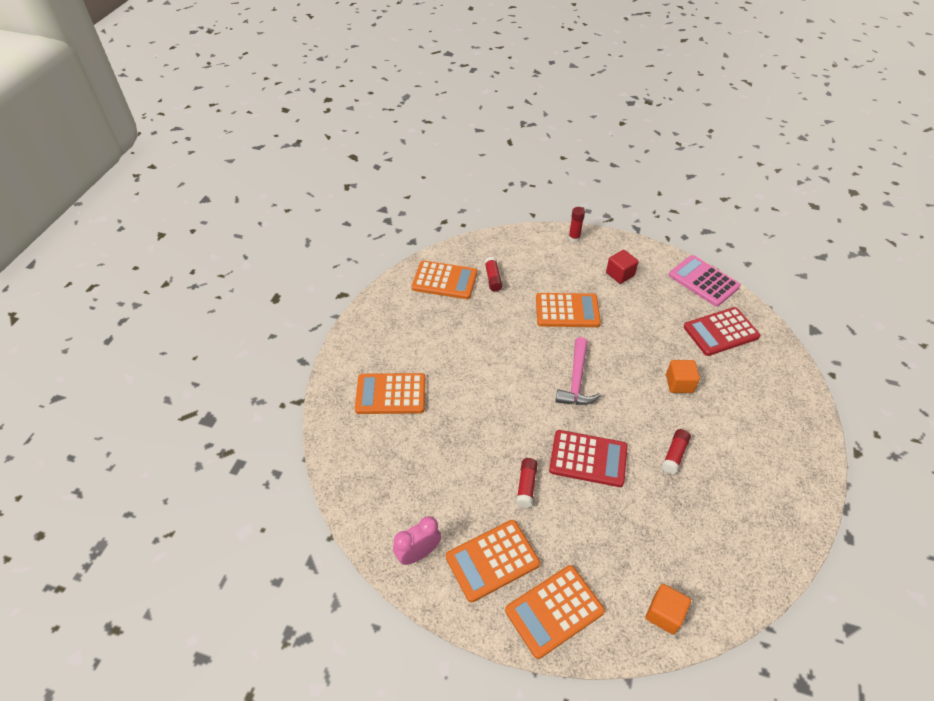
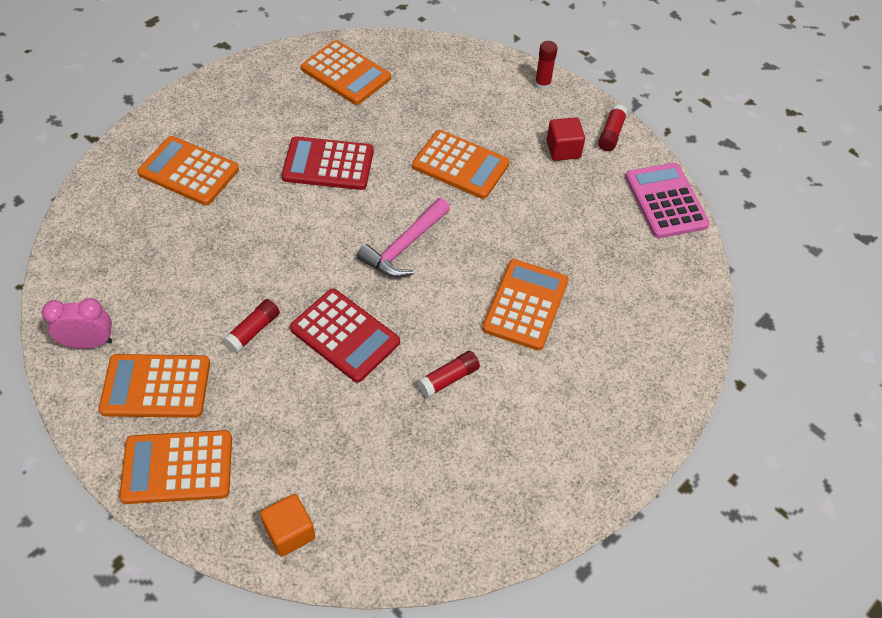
camera: 25 degrees right, 5 degrees up
(493, 278) = (403, 93): red glue stick -> red glue stick (611, 134)
(679, 383) = (525, 305): orange cube -> orange calculator
(721, 332) = (633, 270): red calculator -> red calculator (328, 164)

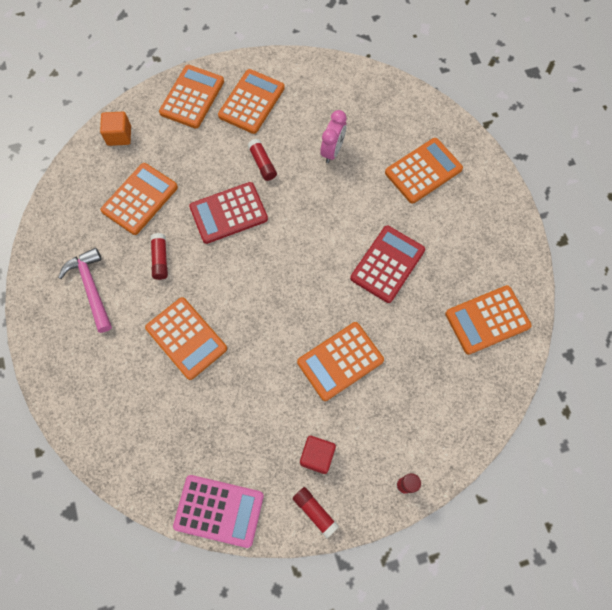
camera: 120 degrees right, 15 degrees up
(89, 343) = (303, 78): pink clock -> pink clock (332, 151)
(378, 447) = (140, 199): none -> orange calculator
(404, 246) = (281, 282): pink hammer -> pink hammer (91, 288)

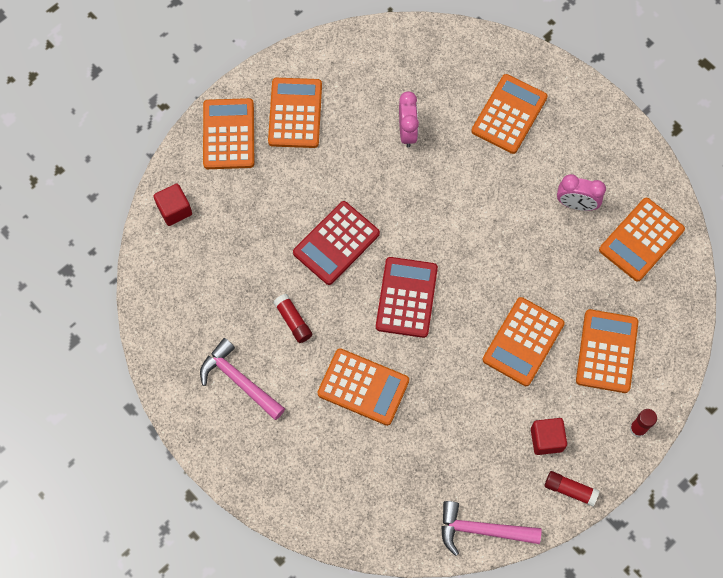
camera: 25 degrees left, 0 degrees up
(119, 136) = (174, 210): orange cube -> red cube
(140, 199) = (236, 268): orange calculator -> orange calculator (606, 351)
(219, 510) = (482, 530): pink calculator -> pink hammer
(262, 163) = (342, 176): red glue stick -> none
(387, 264) = (520, 226): red calculator -> red calculator (406, 297)
(444, 266) = (576, 204): none -> pink clock

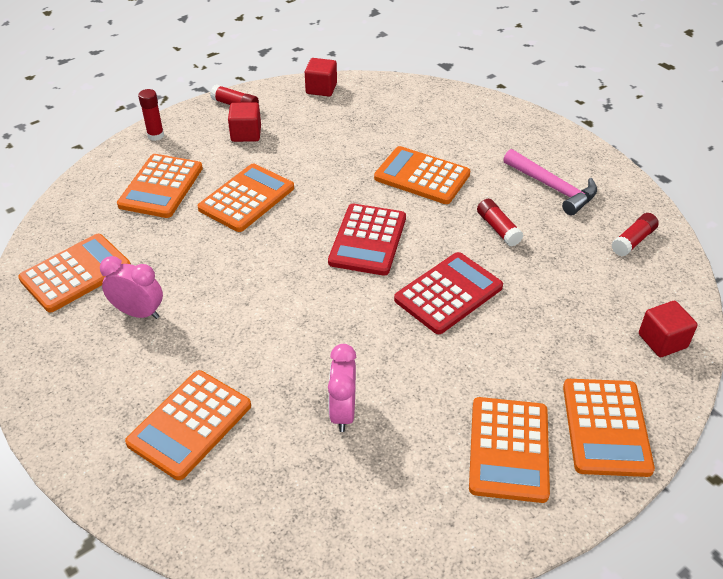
camera: 175 degrees left, 25 degrees down
(176, 315) = (633, 241): none -> red glue stick
(482, 530) = (321, 89): pink hammer -> red cube

